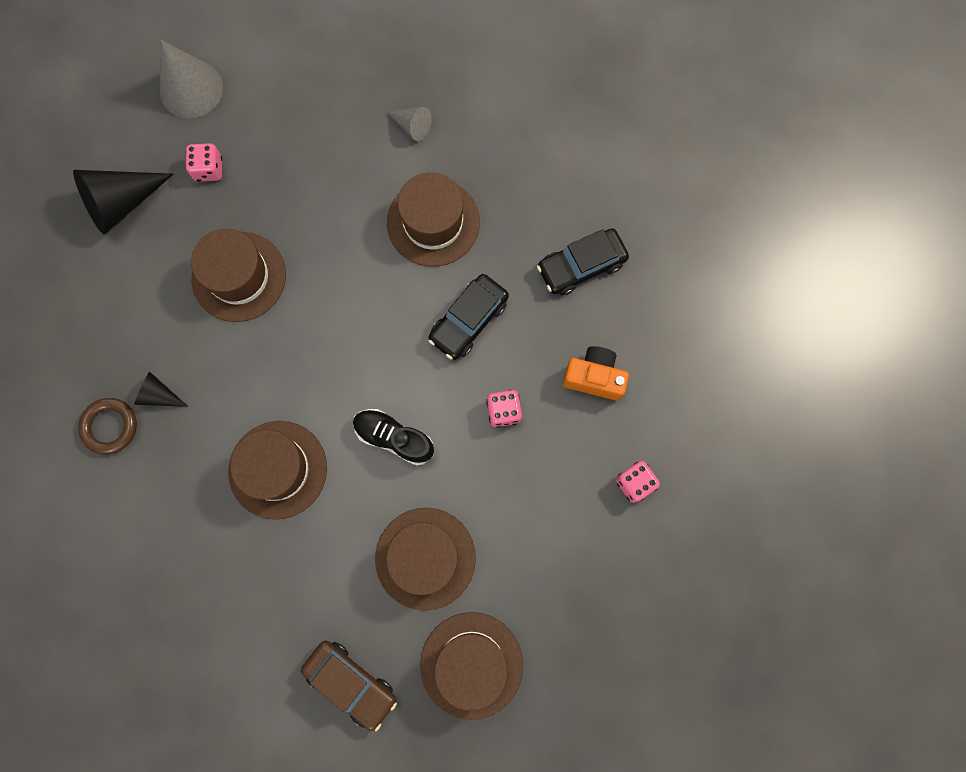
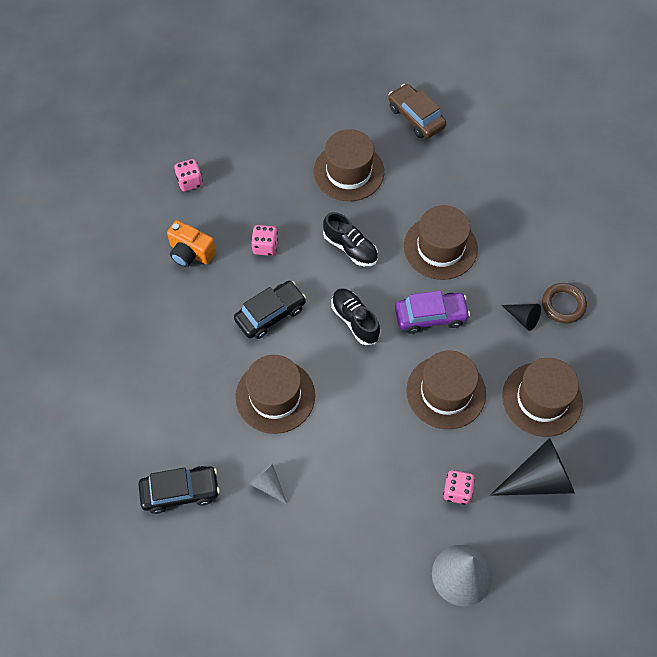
camera: 165 degrees left, 15 degrees down
(273, 368) = (430, 316): none -> purple car
(364, 338) = (355, 320): none -> black shoe
(471, 665) = (335, 109): brown hat -> brown hat (542, 399)
(581, 266) = (168, 333): black car -> black car (180, 491)

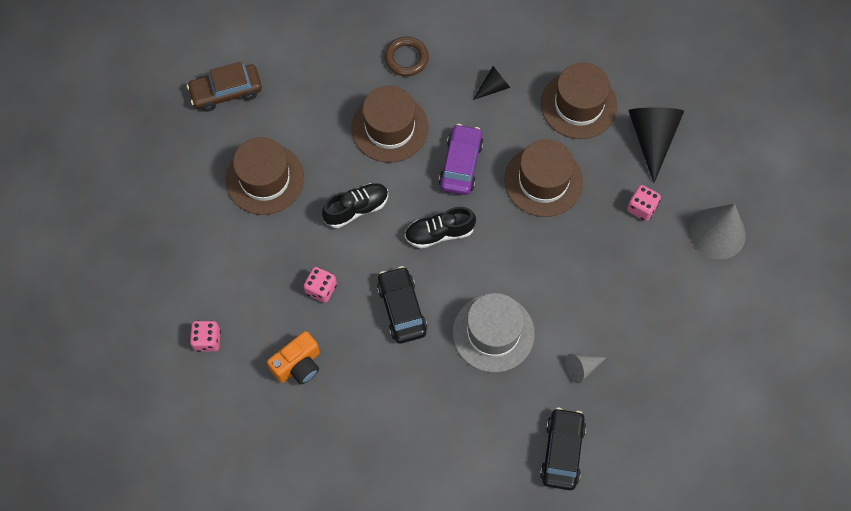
camera: 70 degrees left, 5 degrees up
(275, 396) = (493, 333): brown hat -> grey hat
(563, 305) = (492, 49): brown ring -> brown ring (406, 58)

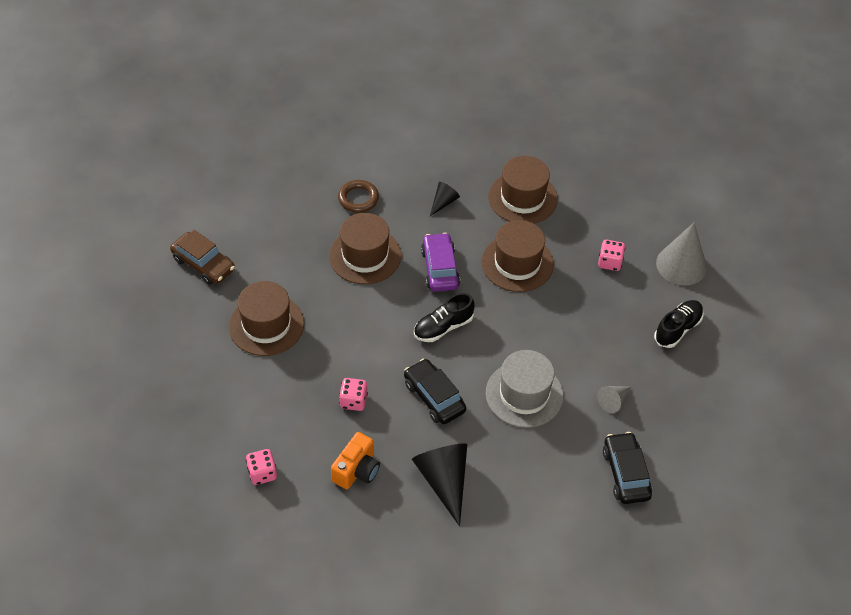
camera: 20 degrees left, 15 degrees down
(226, 92) = (204, 264): brown car -> brown car turned 105 degrees counterclockwise
(356, 209) = (360, 327): black shoe -> black shoe (677, 329)
(652, 139) = (595, 208): black cone -> black cone (444, 481)

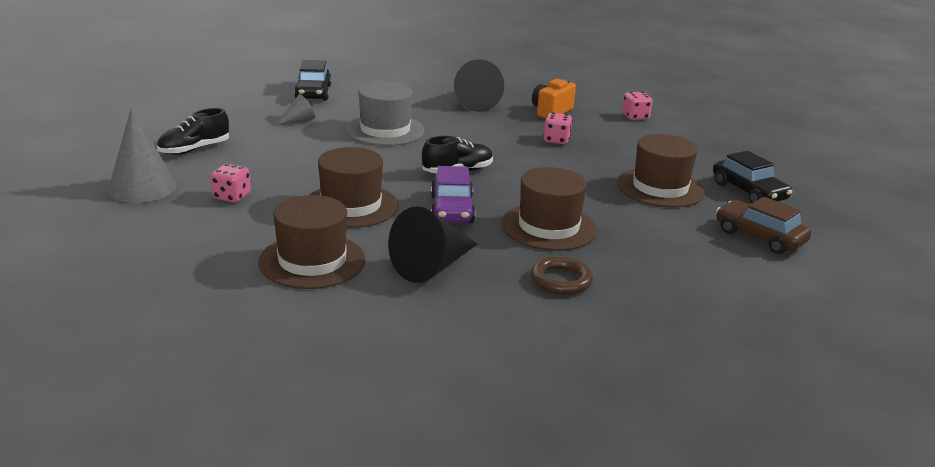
camera: 175 degrees left, 25 degrees down
(434, 397) = (475, 136): black car -> black car (748, 191)
(443, 202) = (432, 266): black cone -> black cone, size x1.91

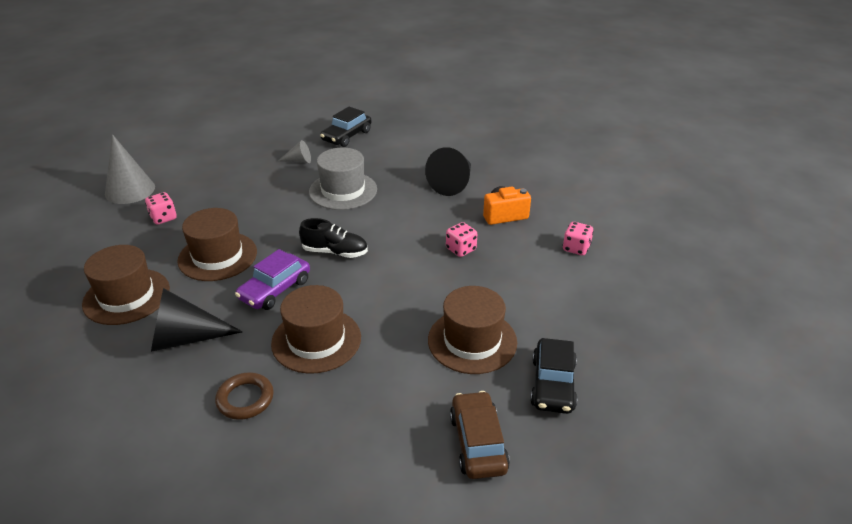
camera: 40 degrees right, 10 degrees up
(194, 149) = (201, 167): black shoe -> none

